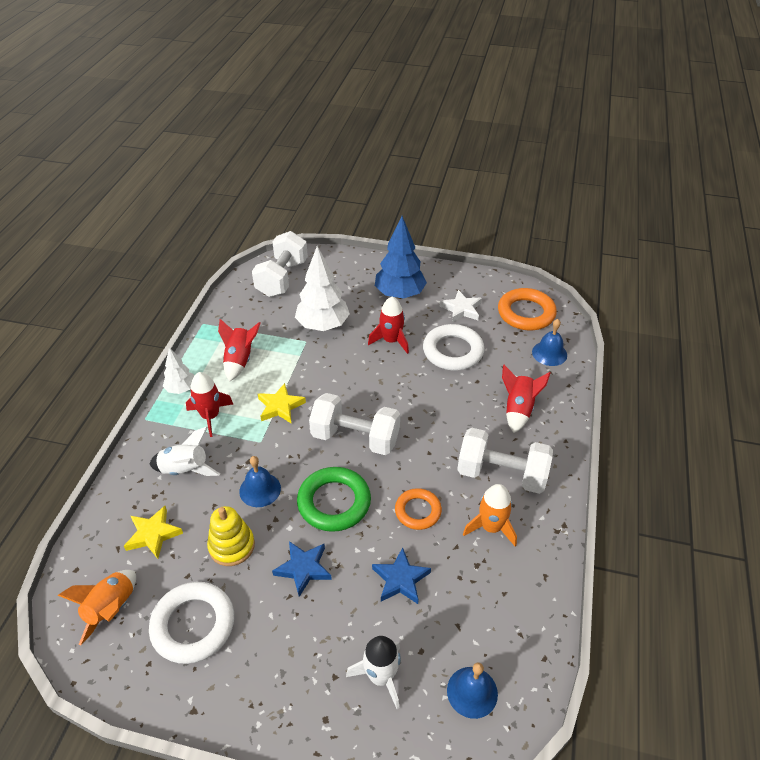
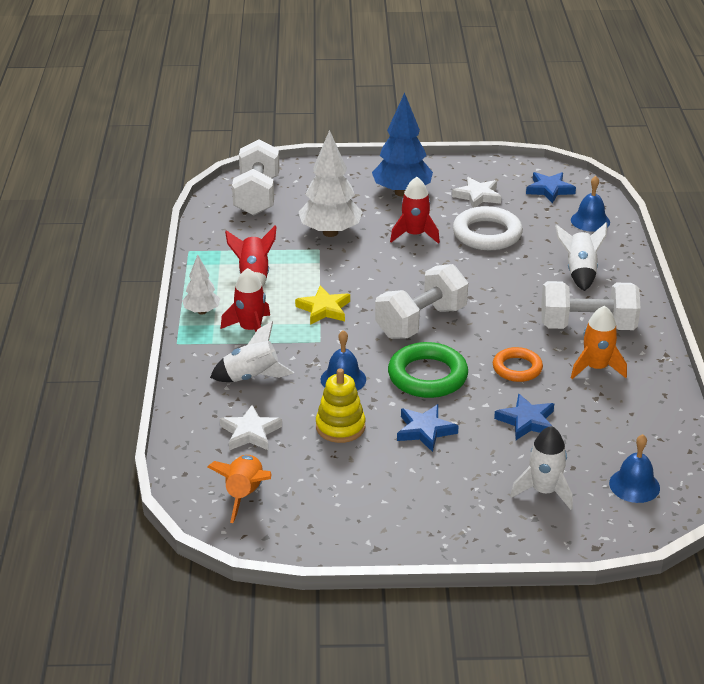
camera: 15 degrees left, 10 degrees down
(153, 534) = (250, 432): yellow star -> white star
(193, 625) = (337, 490): white ring -> none
(355, 438) = (421, 322): white dumbbell -> white dumbbell turned 45 degrees counterclockwise
(518, 410) = (580, 272): red rocket -> white rocket
(526, 313) = (549, 190): orange ring -> blue star

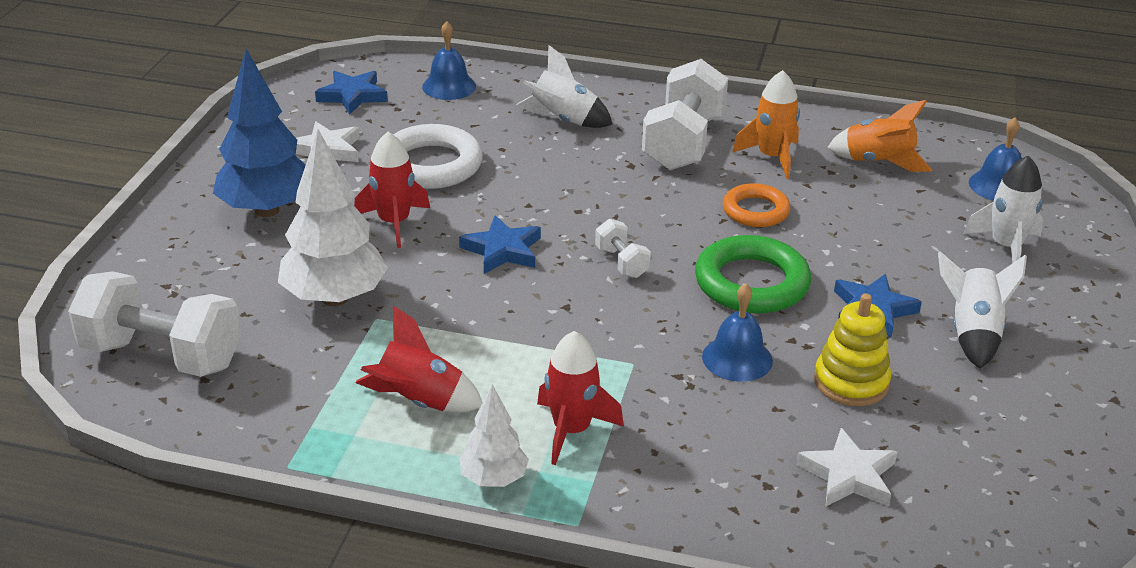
camera: 75 degrees left, 0 degrees up
(244, 495) = (999, 506): orange rocket -> orange rocket (878, 162)
(251, 377) = (704, 450): white rocket -> white rocket (972, 333)
(324, 309) = (548, 344): yellow star -> none
(421, 322) = (622, 262): white dumbbell -> white dumbbell, size x0.47
(526, 421) = (867, 228): blue star -> blue star (502, 250)

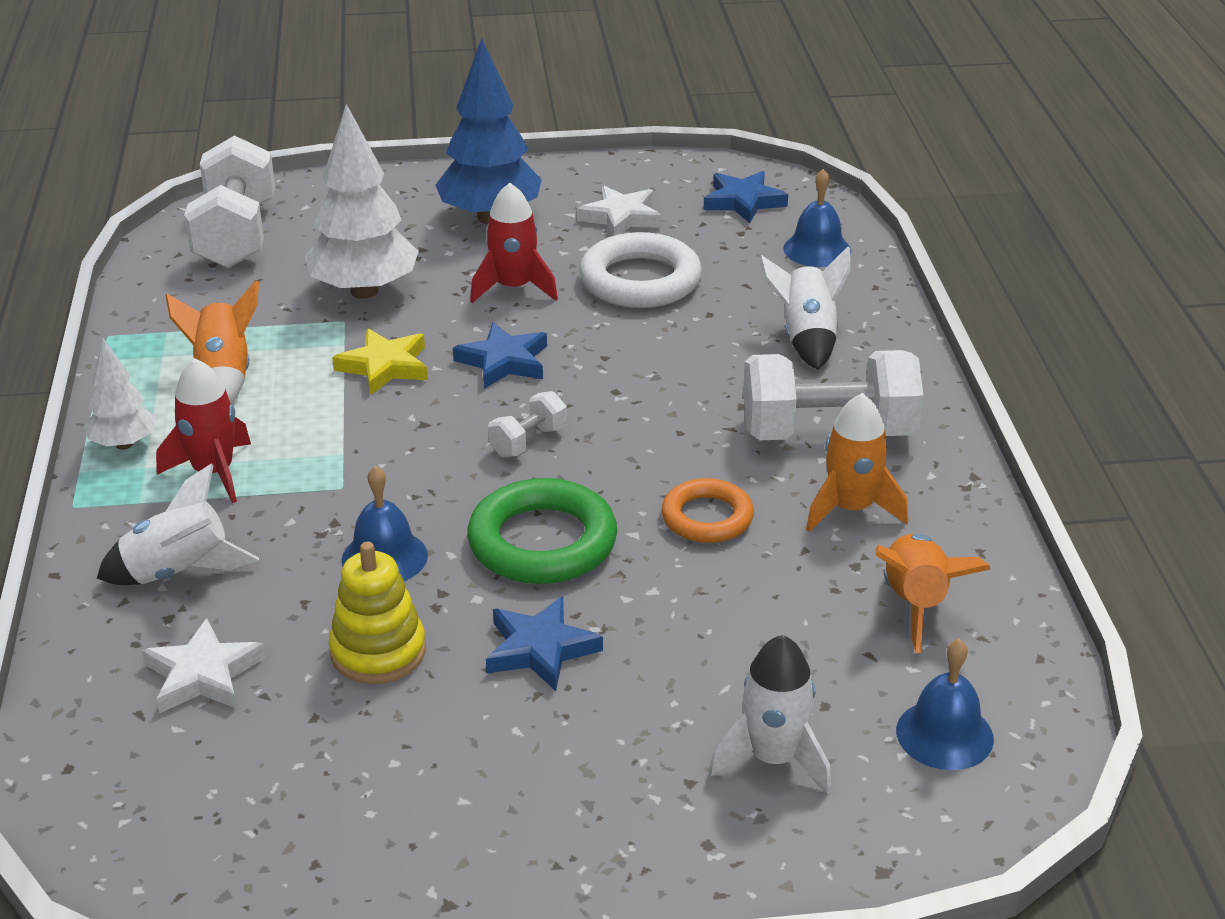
camera: 70 degrees right, 0 degrees up
(419, 402) = (223, 376): red rocket -> orange rocket
(467, 310) = (384, 366): none -> yellow star
(972, 333) = (534, 746): white rocket -> white rocket (178, 572)

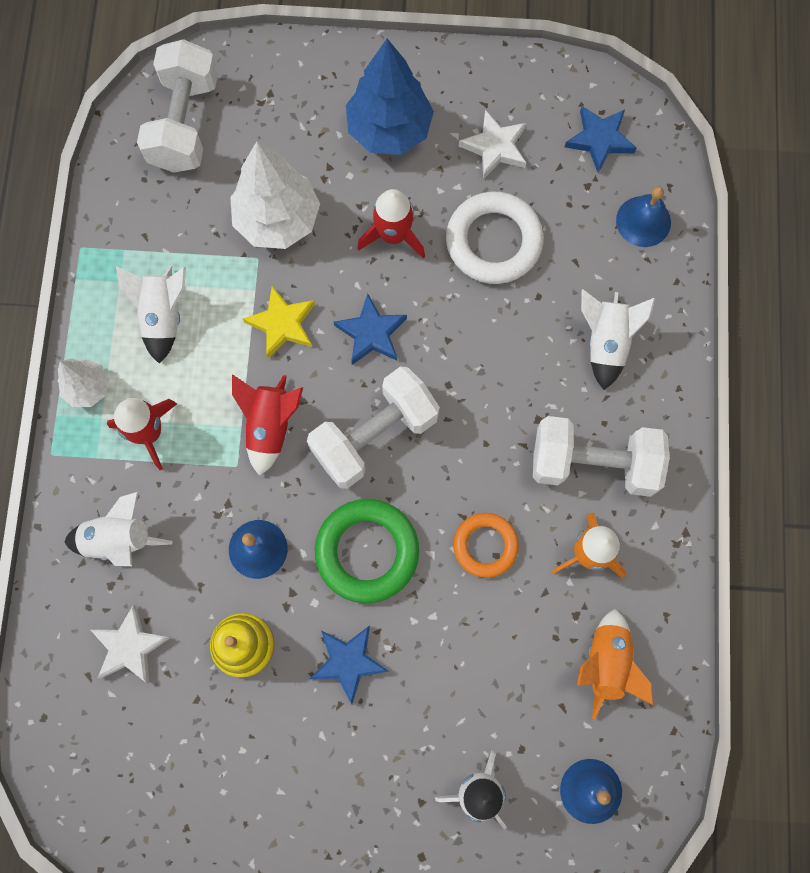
camera: 10 degrees right, 40 degrees up
(223, 376) = (163, 316): orange rocket -> white rocket
(383, 449) = (270, 426): none -> red rocket
(528, 441) = (374, 436): white dumbbell -> white dumbbell, size x2.14

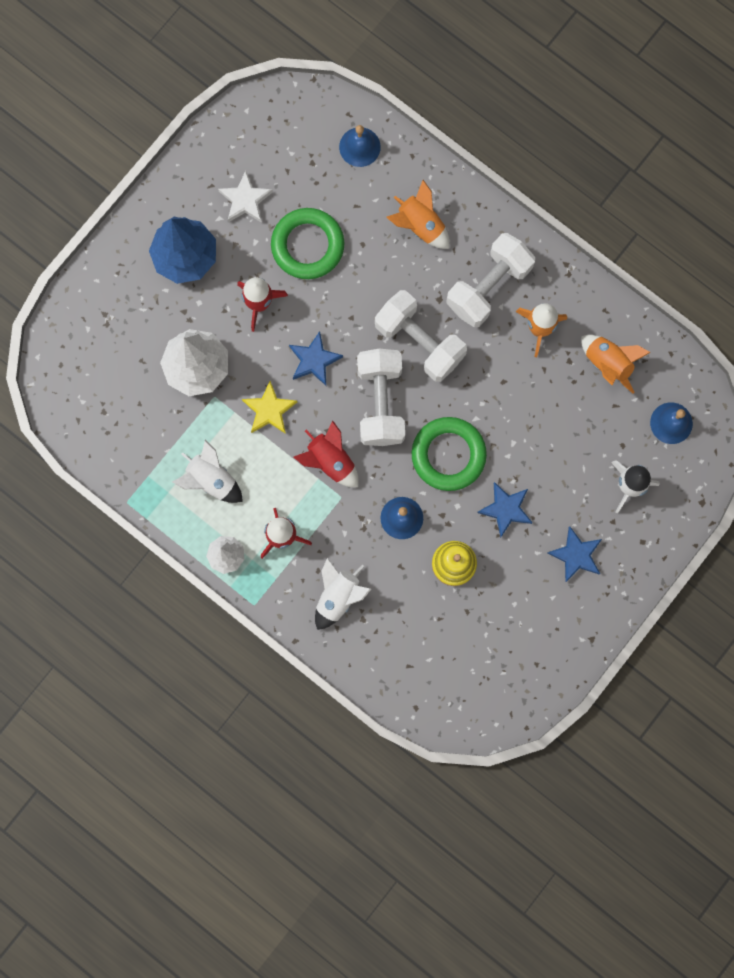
camera: 55 degrees left, 5 degrees up
(130, 646) = (408, 630): white star -> none
(184, 123) = (86, 381): white dumbbell -> white dumbbell (419, 342)
(485, 546) = (493, 384): orange ring -> none
(493, 241) = (307, 245): white ring -> green ring
(599, 140) = (287, 133): blue star -> blue star (576, 555)
(606, 342) = (420, 225): white rocket -> orange rocket

